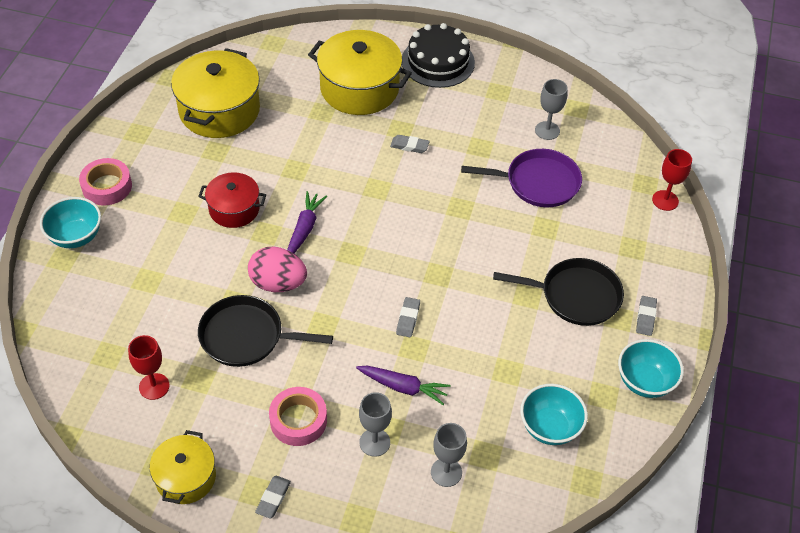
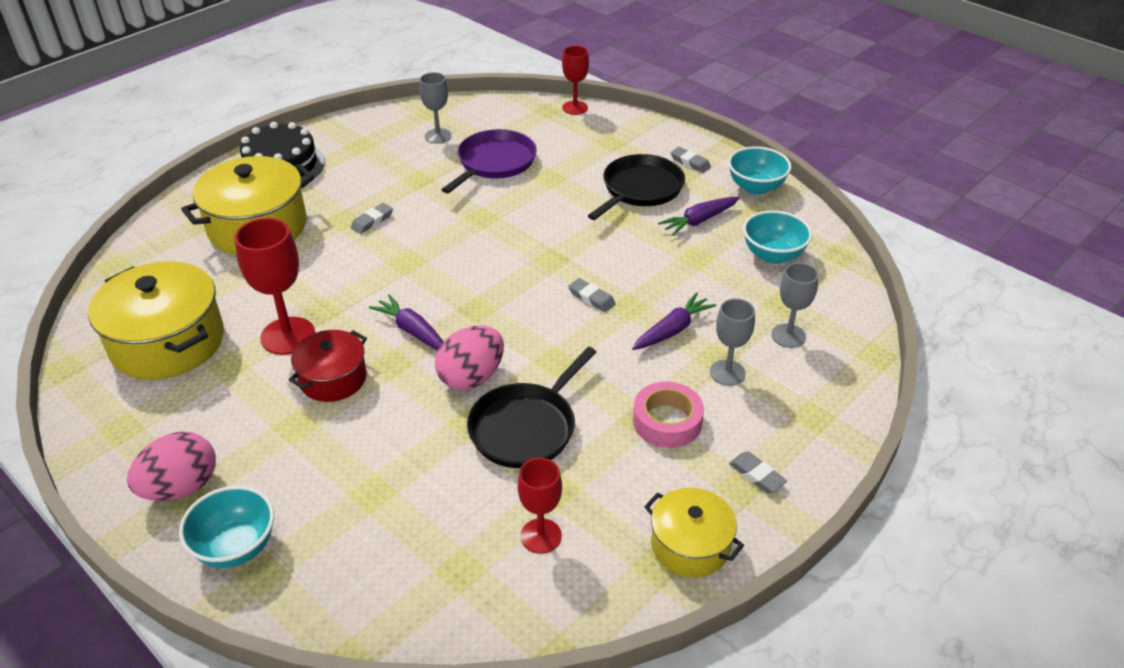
camera: 60 degrees left, 10 degrees down
(107, 186) = (181, 487): pink tape -> pink egg
(260, 165) = (288, 336): none -> red goblet
(560, 355) = (699, 221): none -> purple carrot

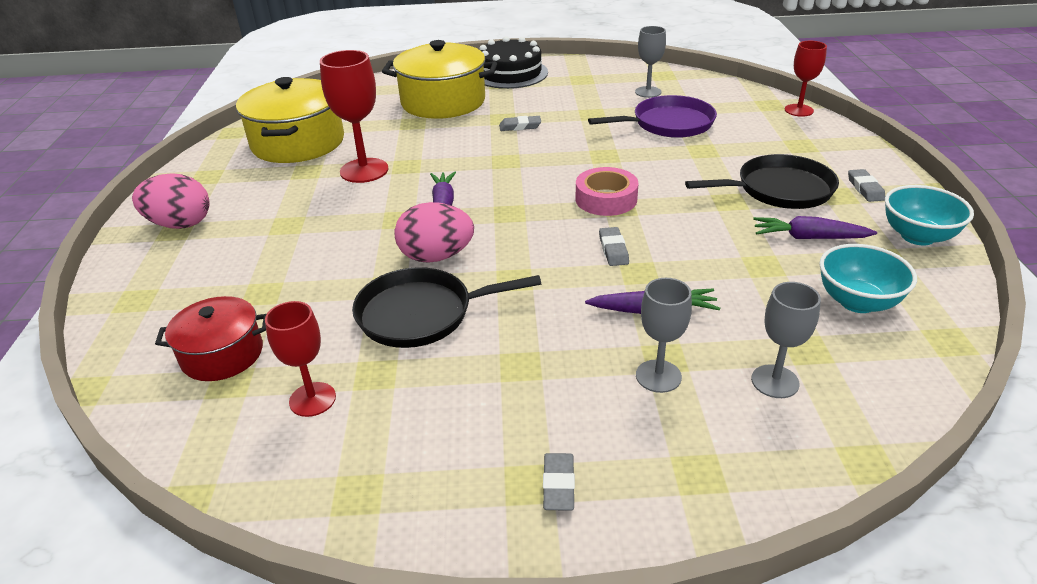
camera: 45 degrees right, 5 degrees down
(236, 547) = (149, 275): turquoise bowl -> none
(333, 378) = (350, 209): red pot -> red pot (222, 354)
(667, 421) = (540, 381): pink tape -> pink tape (606, 199)
(690, 545) = (408, 499): yellow pot -> none

